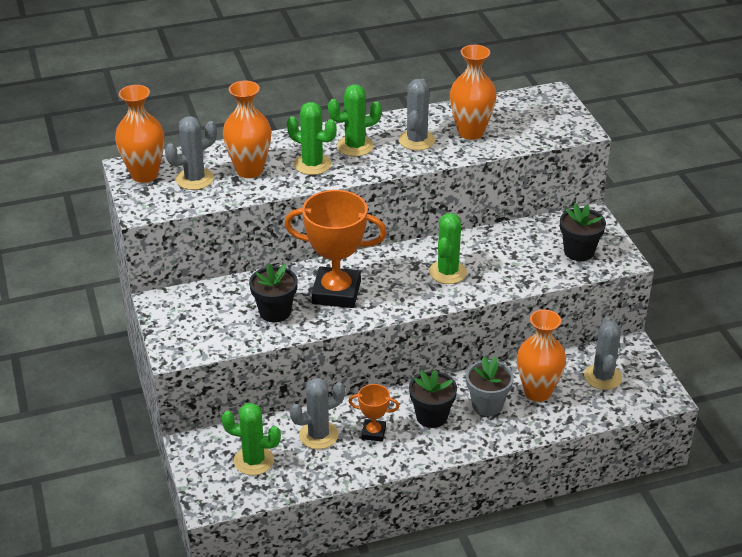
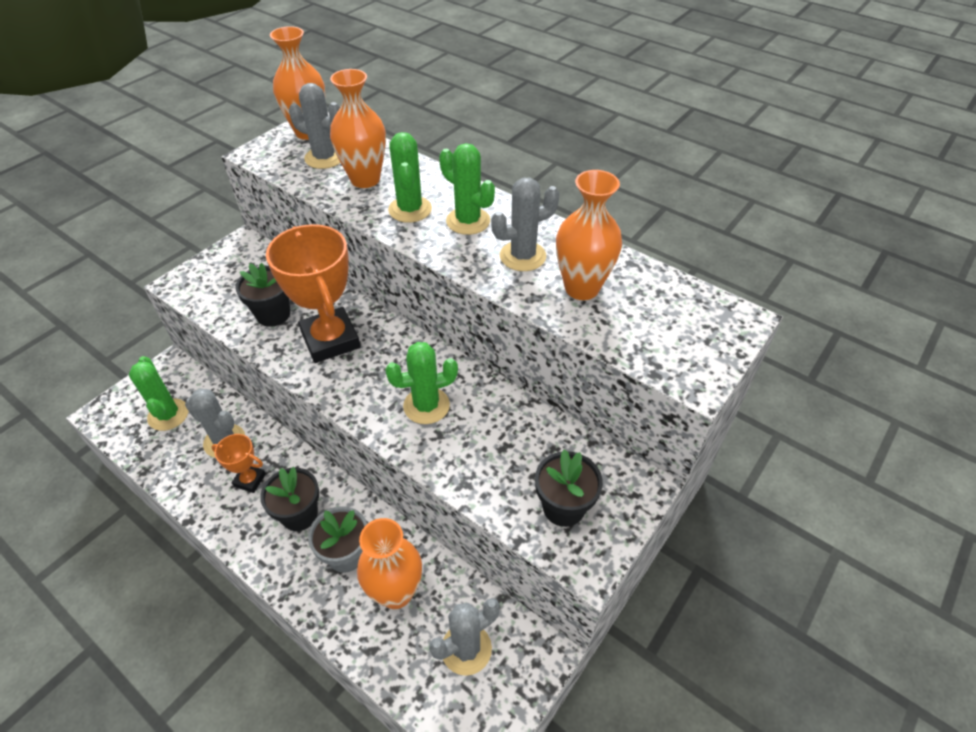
camera: 55 degrees right, 10 degrees up
(373, 432) = (250, 480): orange trophy -> orange trophy turned 45 degrees counterclockwise

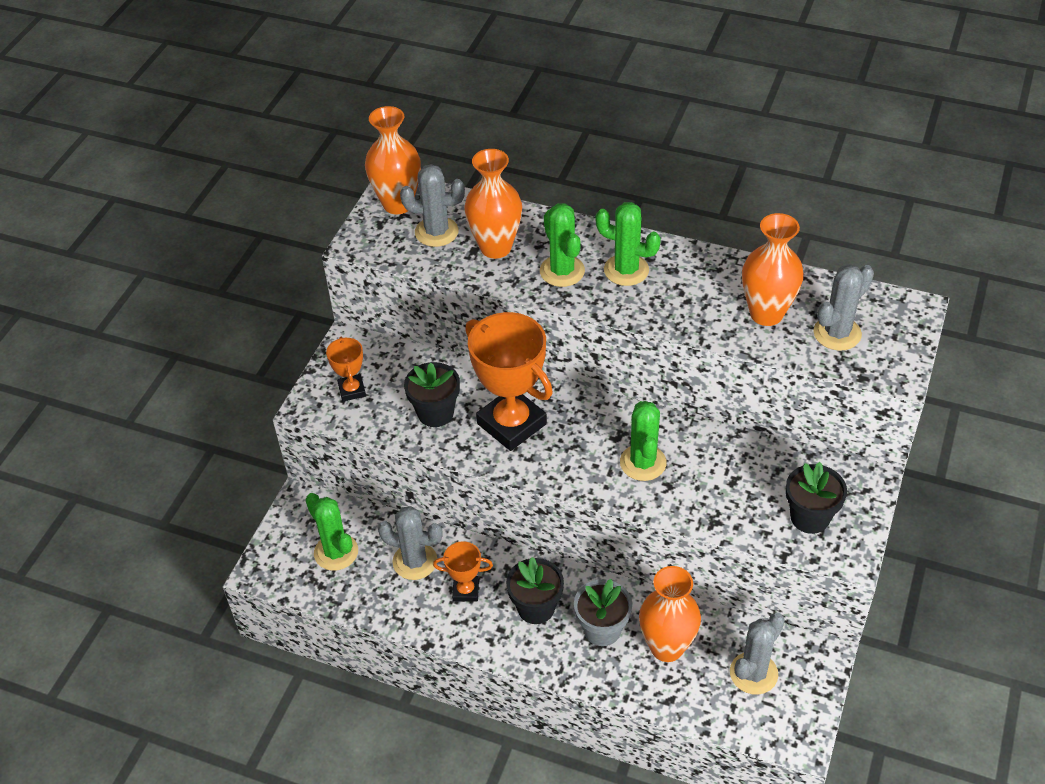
camera: 15 degrees left, 0 degrees up
(219, 279) = (352, 390): none -> orange trophy
(426, 406) = (643, 463): green cactus -> green cactus turned 60 degrees counterclockwise
(522, 256) = (697, 295): grey cactus -> grey cactus (837, 333)

